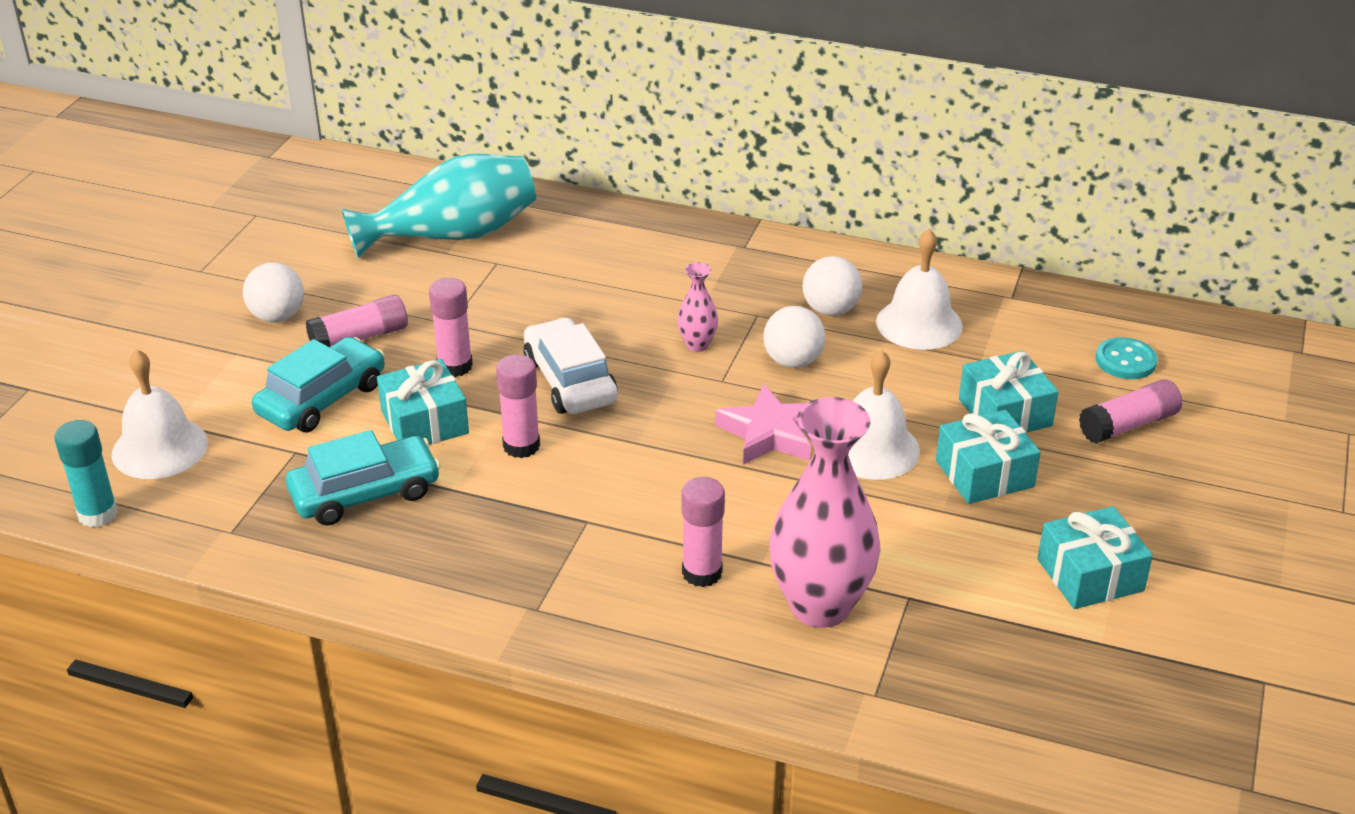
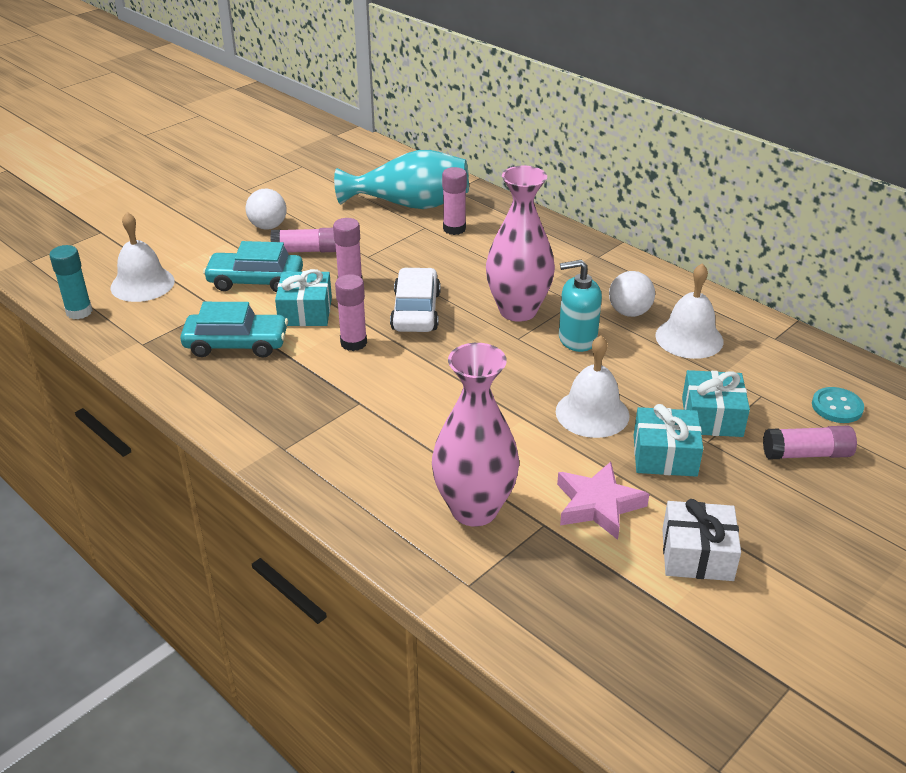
camera: 25 degrees right, 0 degrees up
(322, 399) = (255, 281): turquoise car -> turquoise car turned 150 degrees counterclockwise
(697, 345) = (518, 311): pink vase -> pink vase, size x2.21
(702, 573) = (409, 460): pink glue stick -> pink glue stick (454, 229)
(770, 433) = (525, 382): pink star -> pink star (598, 505)
(793, 361) = (577, 339): white ball -> turquoise soap dispenser
(1090, 575) = (697, 554): turquoise gift -> white gift

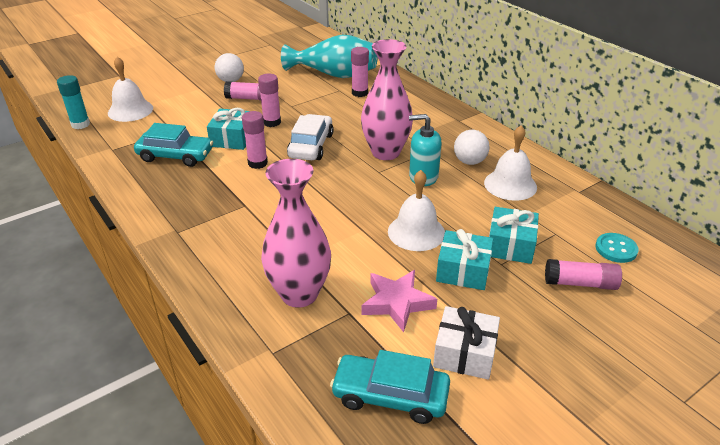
camera: 10 degrees right, 0 degrees up
(255, 281) = (207, 115): turquoise car -> turquoise car (390, 396)

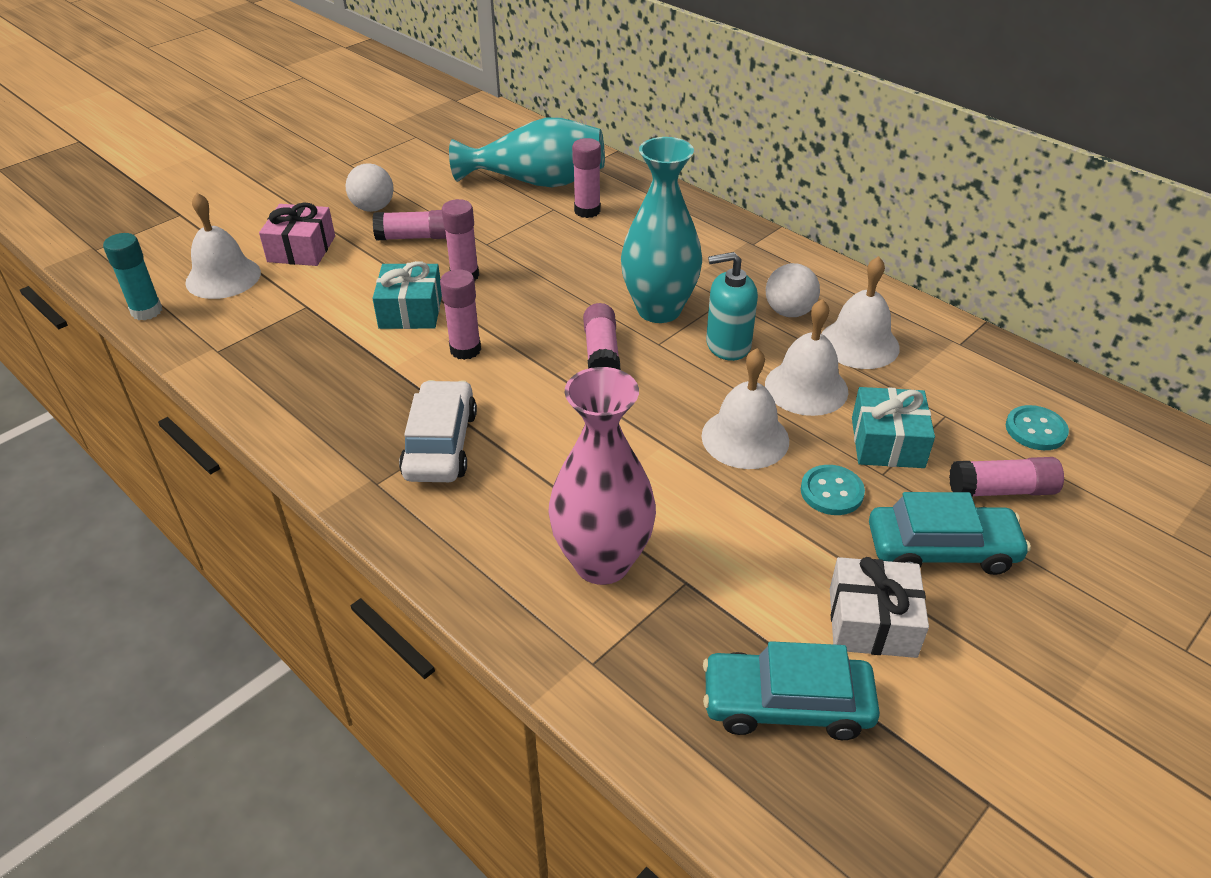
camera: 10 degrees left, 5 degrees up
(175, 156) = (328, 351): turquoise car -> turquoise car (941, 549)
(181, 99) = (301, 249): none -> pink gift
(311, 146) = (540, 310): white car -> white car (440, 444)
(341, 173) = (601, 353): none -> pink glue stick
(385, 152) = (659, 310): pink vase -> turquoise vase
(397, 303) = (752, 556): pink star -> none
(463, 270) = (831, 492): turquoise gift -> turquoise button
(466, 207) = (806, 387): none -> white bell

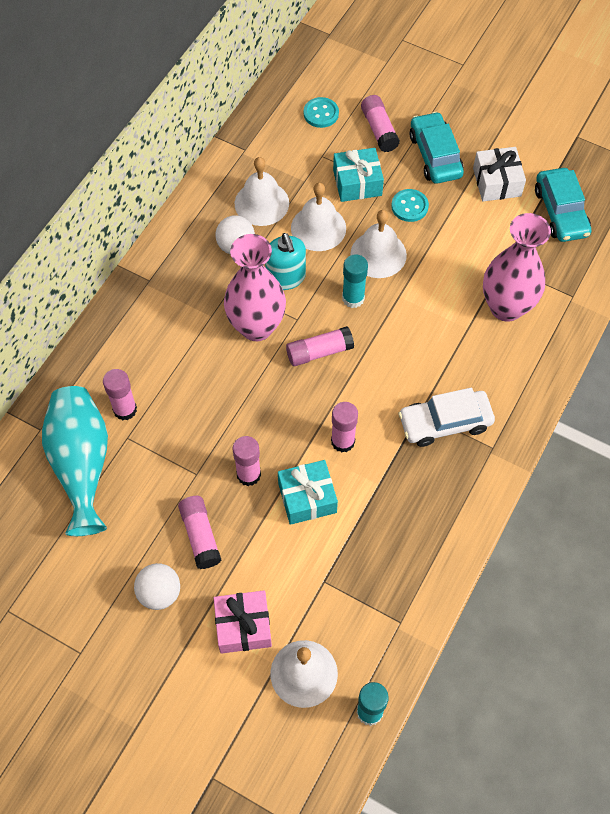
camera: 105 degrees left, 20 degrees up
(659, 310) = (256, 327): turquoise vase -> pink vase
(675, 398) = (353, 298): none -> turquoise glue stick

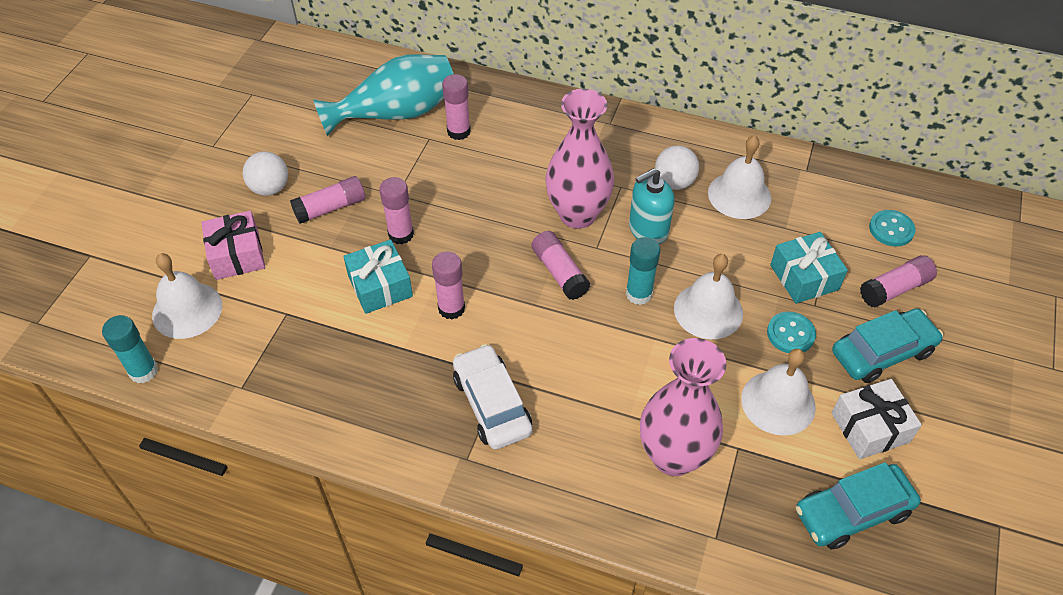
camera: 80 degrees right, 10 degrees down
(318, 228) = (725, 249): white bell -> white bell (778, 402)

